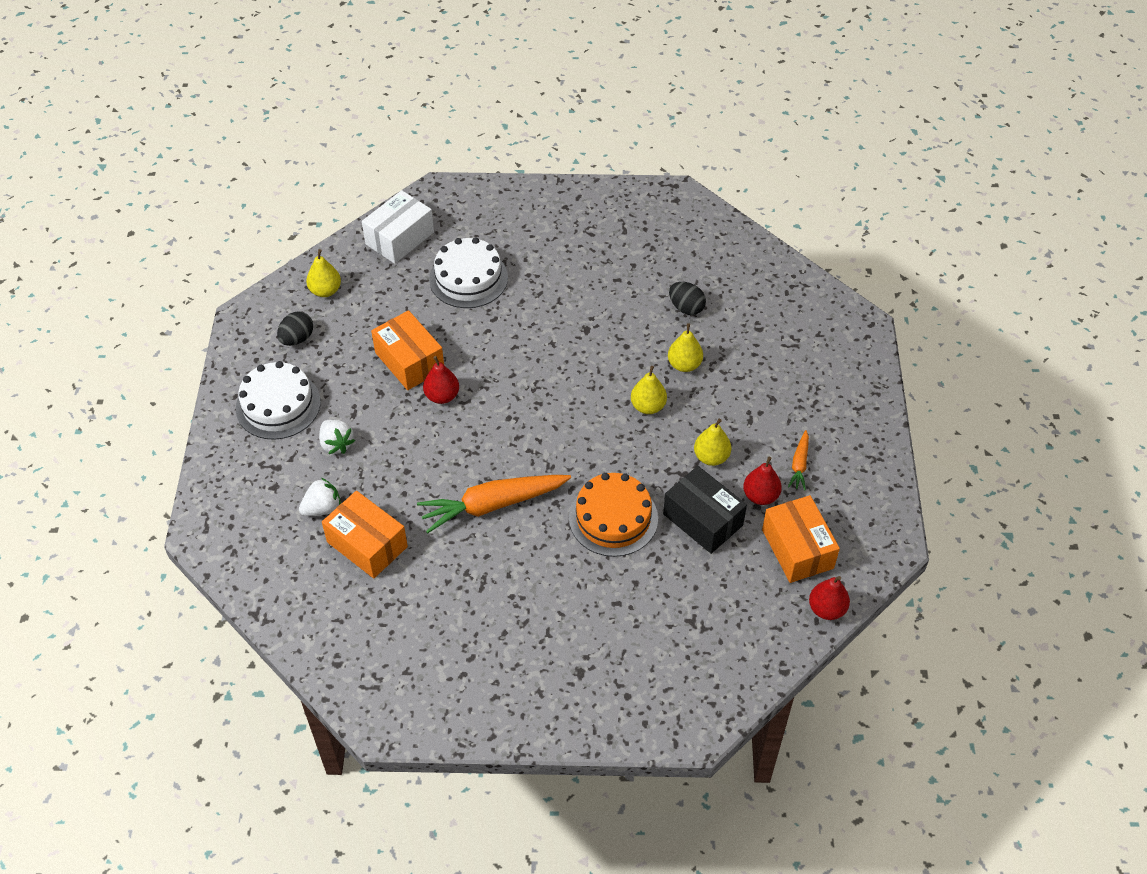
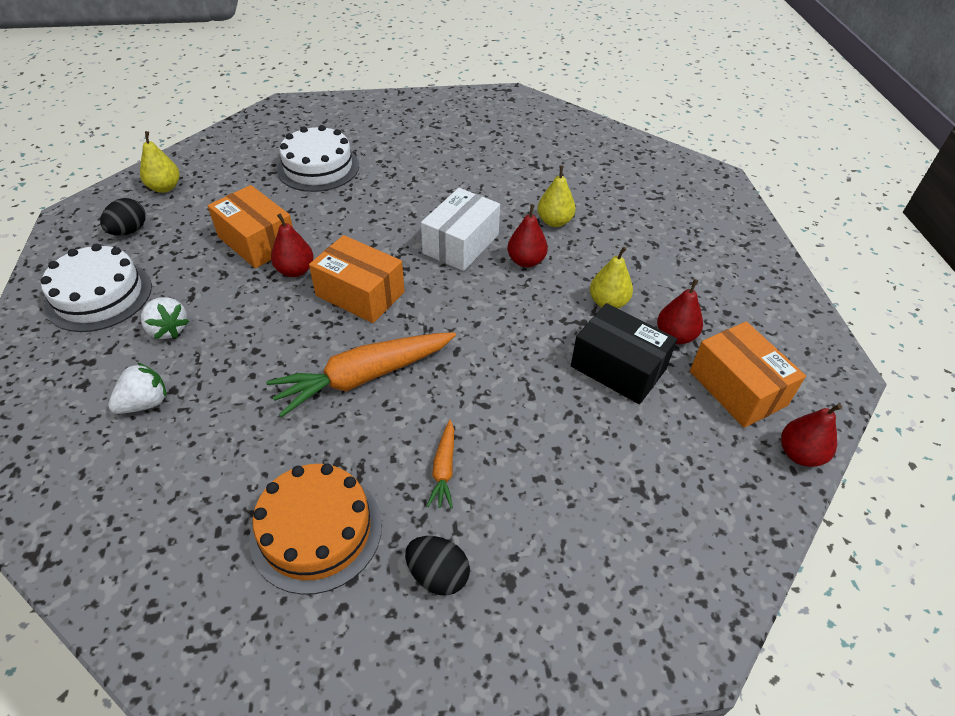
camera: 10 degrees left, 5 degrees down
(367, 544) = (203, 441): orange box -> orange box (360, 294)
(399, 238) = (245, 141): white box -> white box (461, 244)
(613, 518) = (513, 377): orange cake -> orange cake (316, 530)
(648, 406) = (526, 261): yellow pear -> red pear
(686, 308) = (543, 175): black egg -> black egg (438, 575)
(799, 464) = (705, 301): orange carrot -> orange carrot (444, 469)

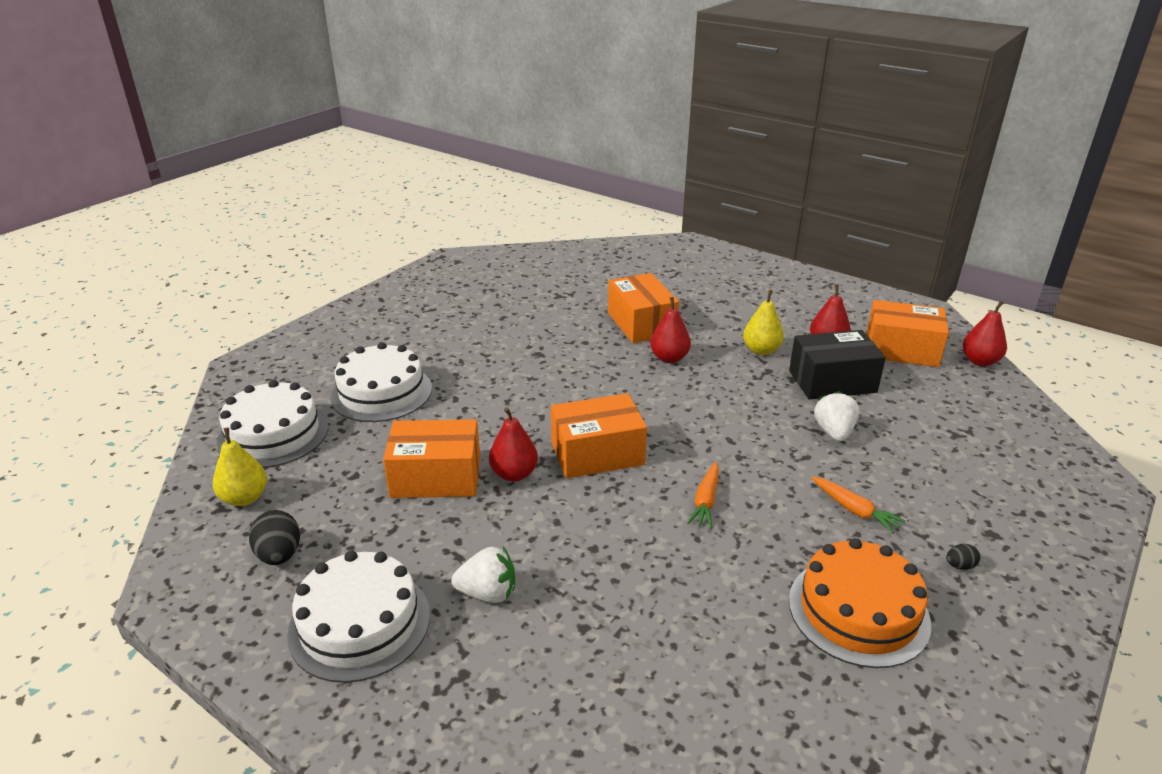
camera: 45 degrees left, 15 degrees down
(145, 403) = (580, 656): white strawberry -> white strawberry (834, 432)
(231, 158) = (273, 434): none -> white cake
(363, 377) = (705, 501): orange carrot -> orange carrot, size x0.48
(438, 575) = (959, 566): black egg -> black egg, size x0.53
(461, 244) = (606, 375): white box -> none
(554, 221) = (641, 323): yellow pear -> orange box

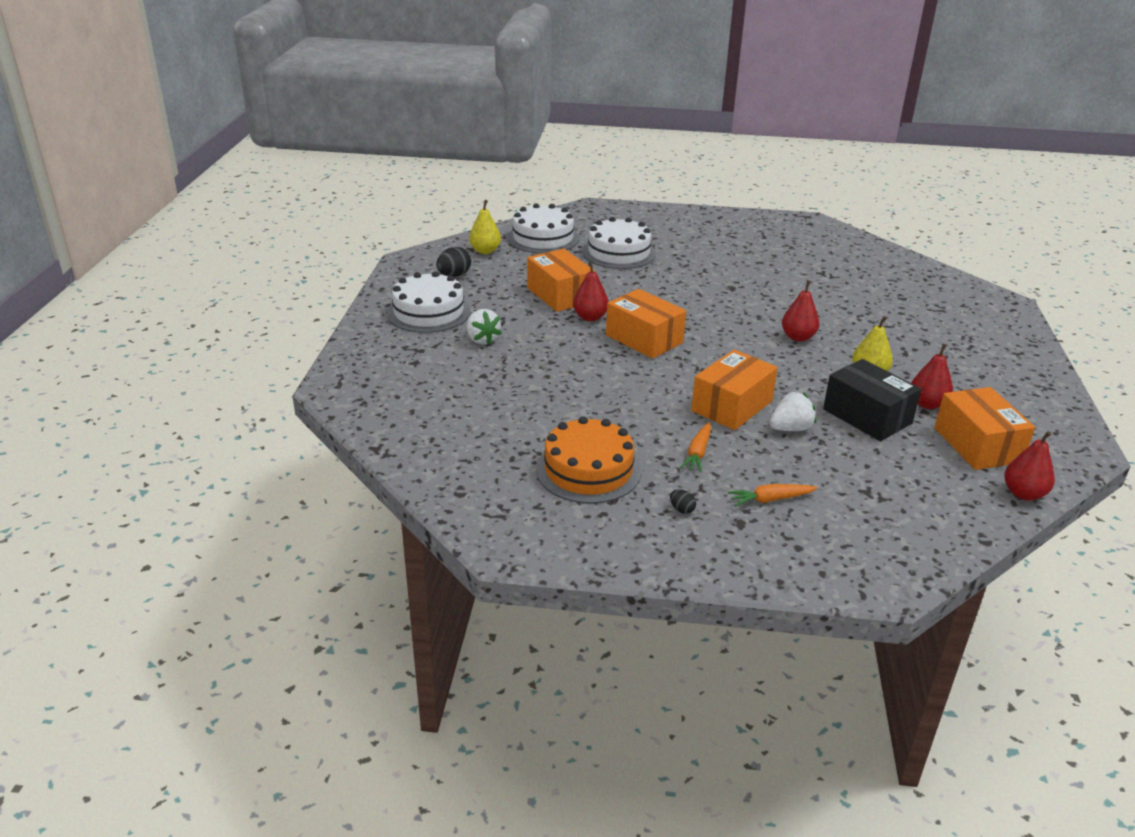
camera: 60 degrees right, 0 degrees up
(641, 323) = (831, 314): orange box -> orange box (732, 406)
(705, 501) = (639, 390): orange carrot -> orange carrot (770, 499)

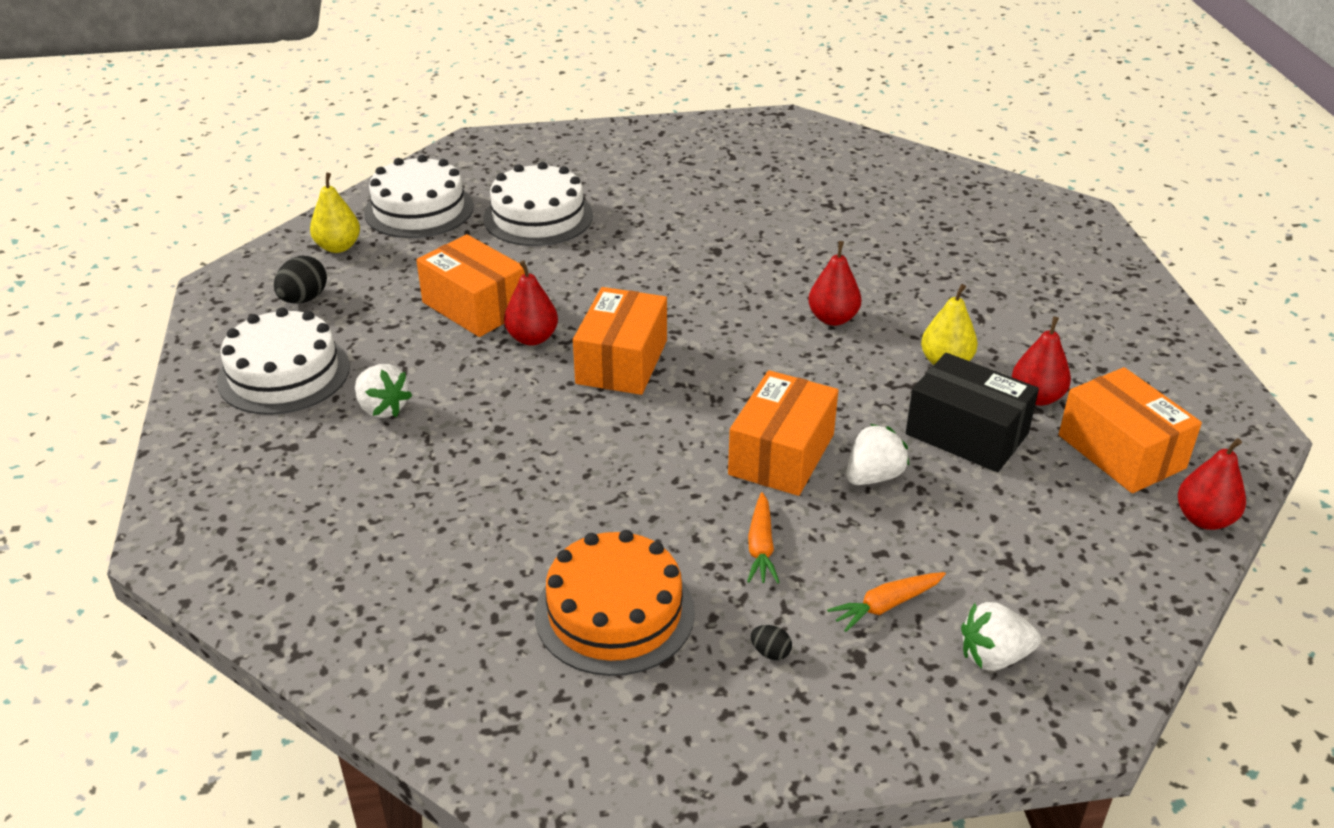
camera: 15 degrees left, 5 degrees up
(644, 339) = (622, 362): orange box -> orange box turned 75 degrees clockwise
(834, 541) = (994, 657): none -> white strawberry

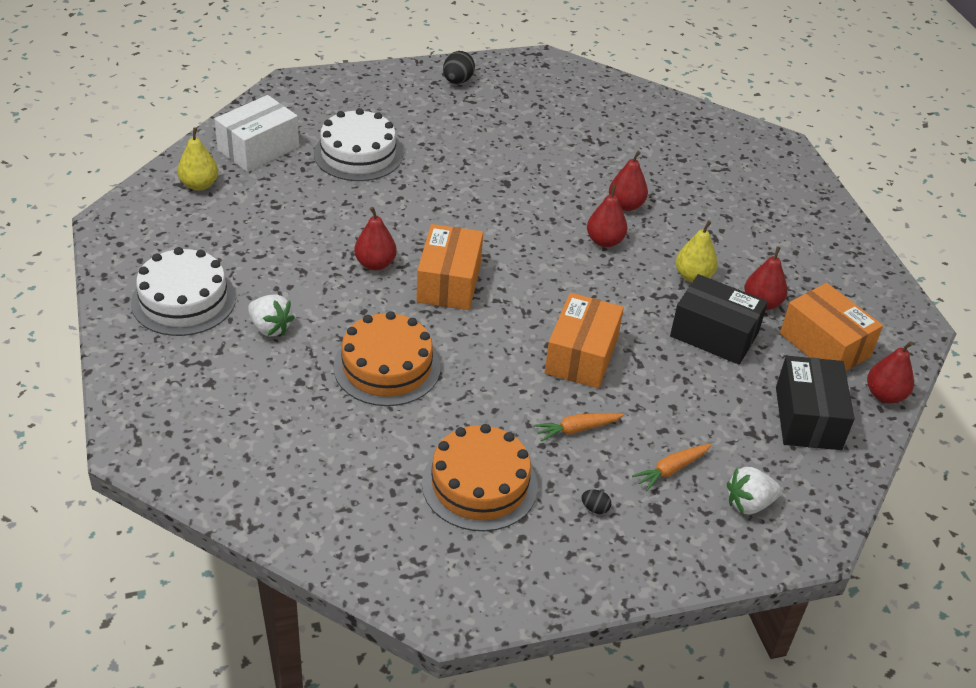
camera: 10 degrees left, 5 degrees up
(303, 299) = (183, 233): black egg -> black egg (457, 81)
(419, 209) = (258, 148): white cake -> white box
(475, 306) = (324, 237): orange box -> none
(521, 459) = (387, 367): none -> orange cake
(761, 547) = (577, 429): orange carrot -> orange carrot turned 75 degrees clockwise
(866, 278) = (625, 205): none -> red pear
(873, 476) = (650, 371): white strawberry -> none
(1090, 545) = (808, 418): none -> black box

